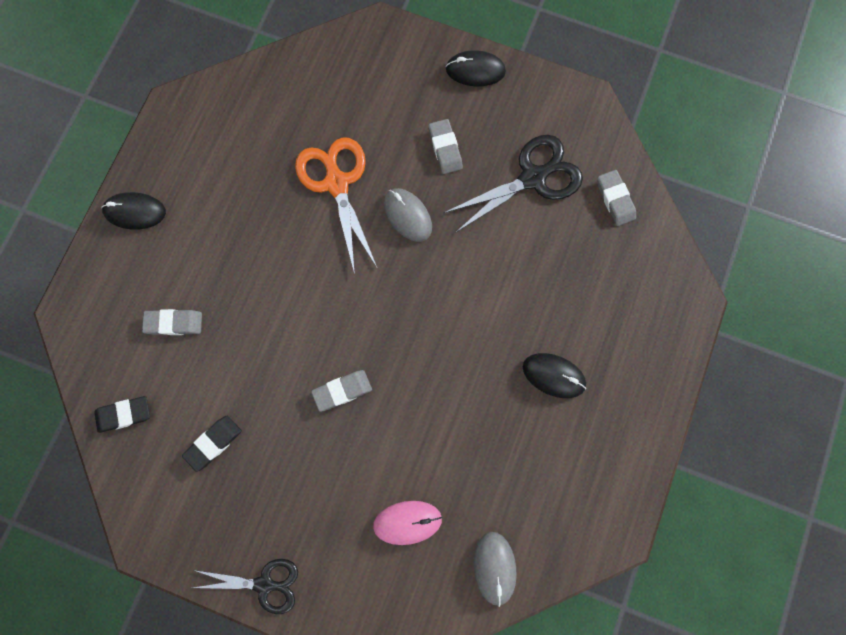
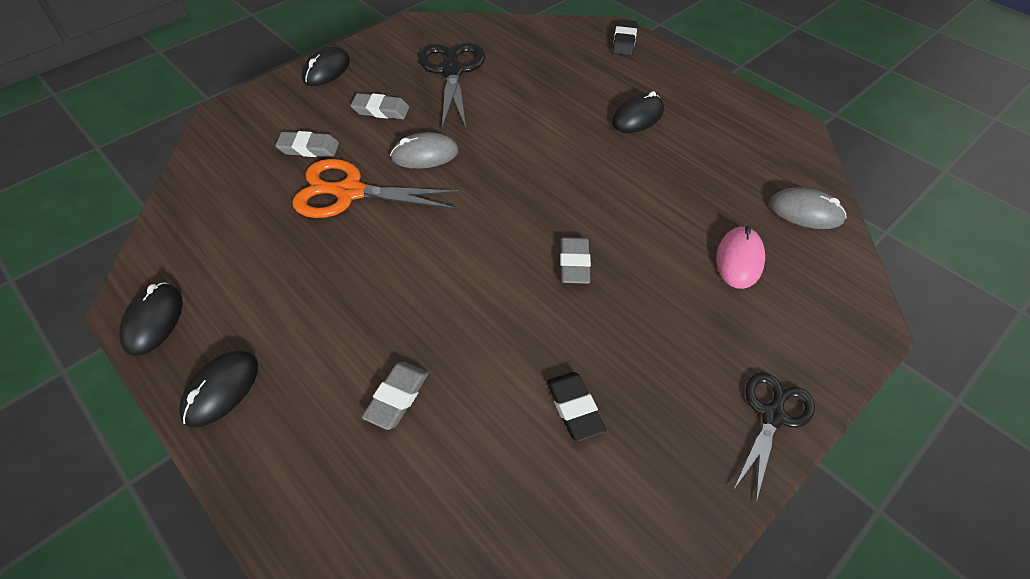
camera: 65 degrees left, 25 degrees down
(124, 414) = (483, 505): black eraser -> black eraser (624, 41)
(165, 133) = (153, 321): none -> black mouse
(615, 199) = (506, 37): grey eraser -> grey eraser (309, 148)

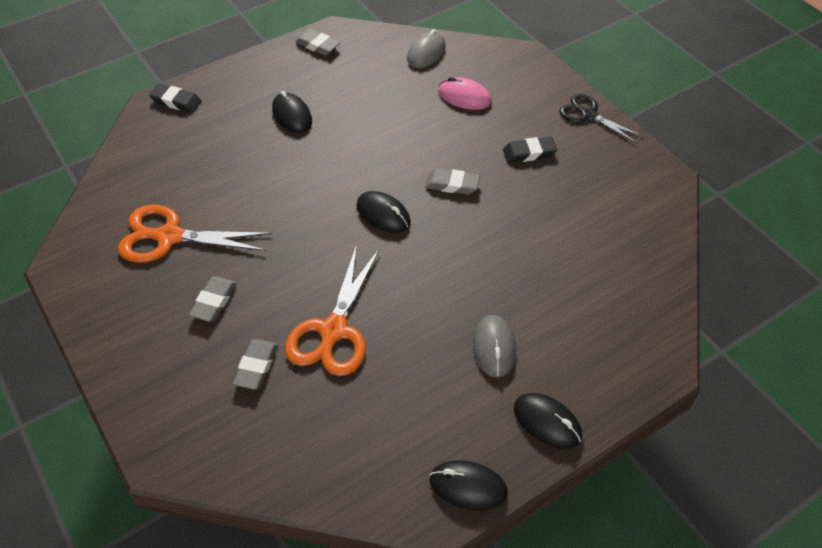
camera: 80 degrees left, 0 degrees up
(326, 70) = (118, 351): black mouse -> black mouse (383, 214)
(397, 397) = (562, 303): grey eraser -> grey eraser (317, 45)
(425, 155) = (296, 269): grey mouse -> grey mouse (494, 347)
(452, 71) = (169, 236): black scissors -> orange scissors
(574, 408) = (578, 205): black eraser -> black eraser (529, 153)

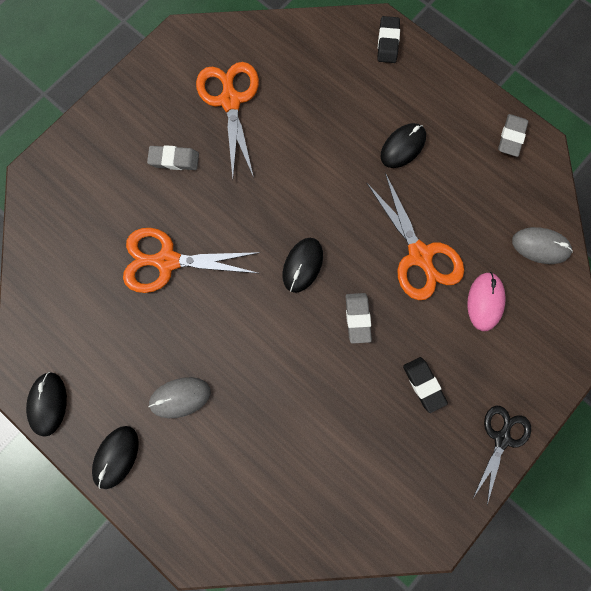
camera: 75 degrees right, 25 degrees up
(256, 366) = (121, 213): grey eraser -> none
(406, 128) = (420, 256): none -> orange scissors

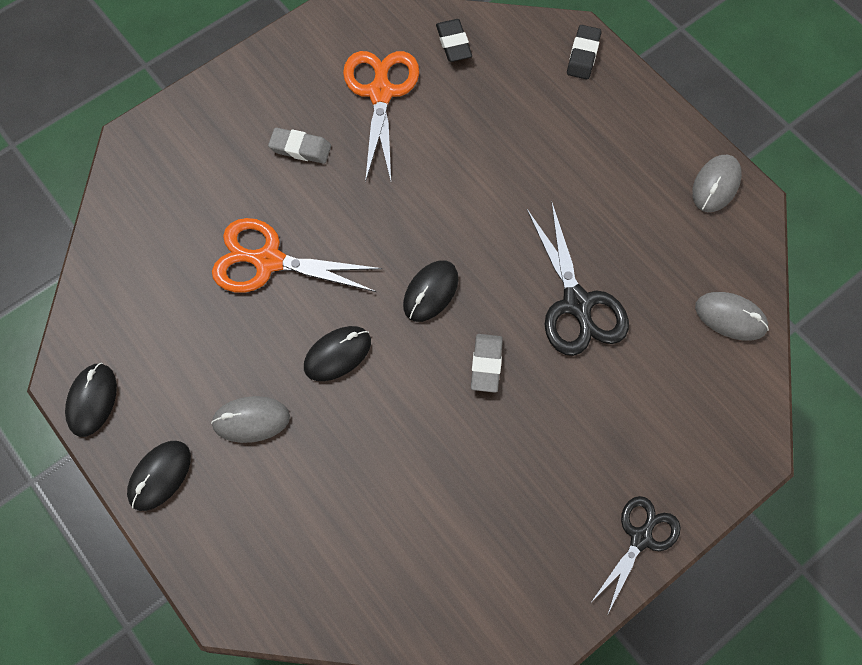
camera: 10 degrees right, 10 degrees down
(403, 147) = (579, 175): black mouse -> black mouse (337, 354)
(420, 256) = (577, 304): orange scissors -> black scissors
(423, 384) = (554, 456): black eraser -> black eraser (453, 43)
(485, 302) = (649, 371): pink mouse -> none
(511, 137) = (716, 185): grey eraser -> grey mouse

